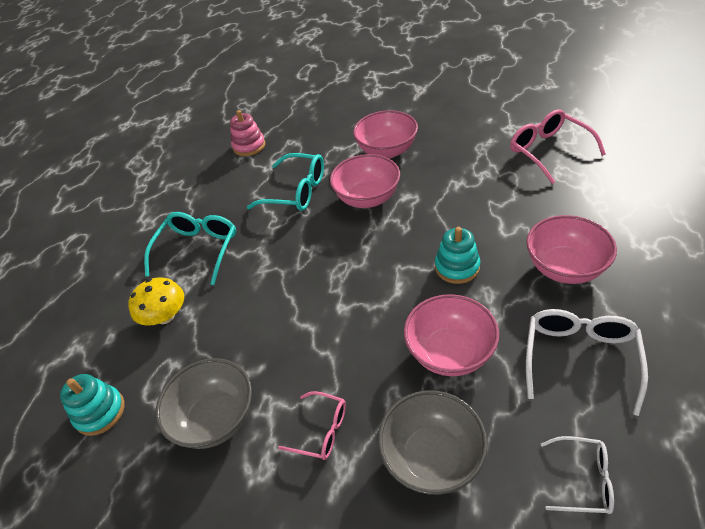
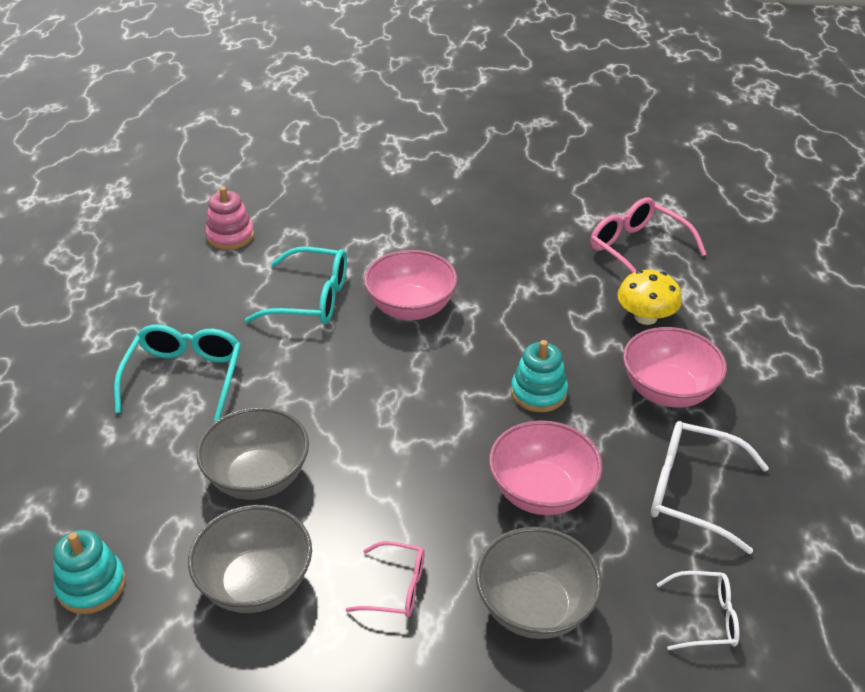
camera: 15 degrees left, 5 degrees down
(165, 316) = (156, 463): yellow mushroom -> yellow mushroom (645, 317)
(233, 330) = (258, 477): none -> grey bowl
(387, 151) = (428, 246): pink bowl -> none
(580, 359) = (693, 492): white glasses -> white glasses turned 75 degrees counterclockwise

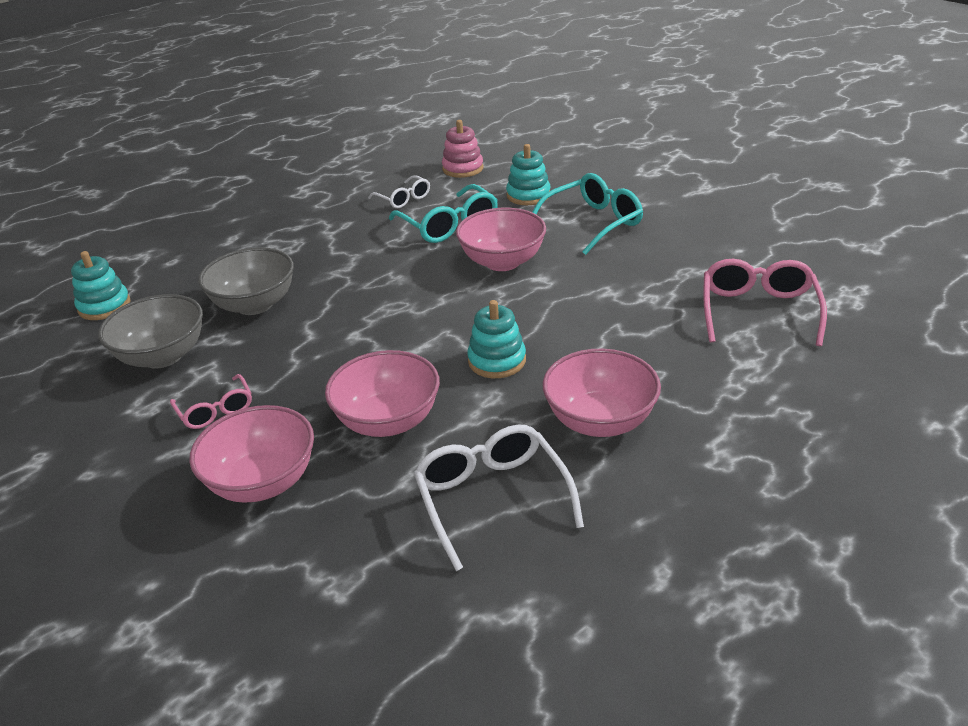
camera: 50 degrees right, 5 degrees down
(184, 377) = (309, 232): turquoise glasses -> turquoise glasses (593, 223)
(334, 235) = (528, 195): none -> turquoise stacking toy
(535, 607) = (263, 482): grey bowl -> pink bowl
(645, 317) = (676, 361): yellow mushroom -> none
(705, 617) = (349, 582): white glasses -> white glasses (403, 199)

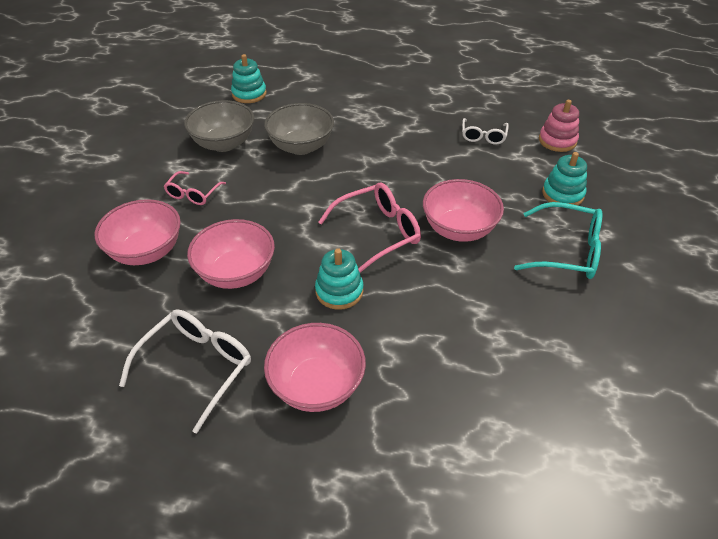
camera: 50 degrees right, 10 degrees up
(449, 225) = (475, 176): turquoise glasses -> none
(758, 311) = (549, 425): pink glasses -> pink glasses (377, 232)

